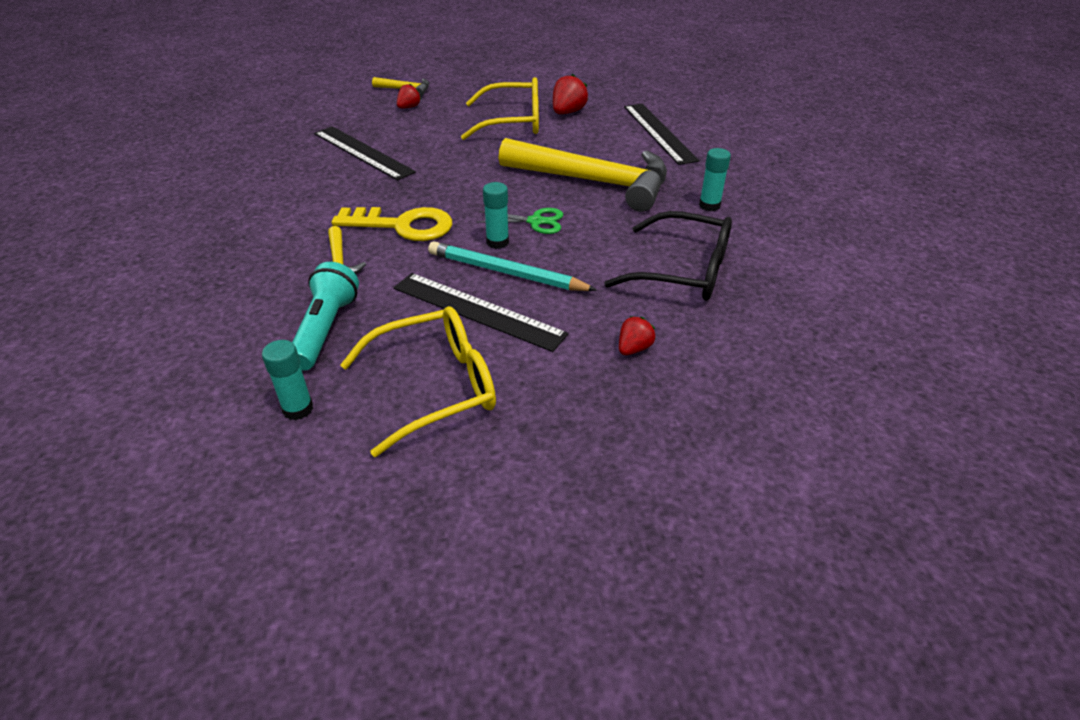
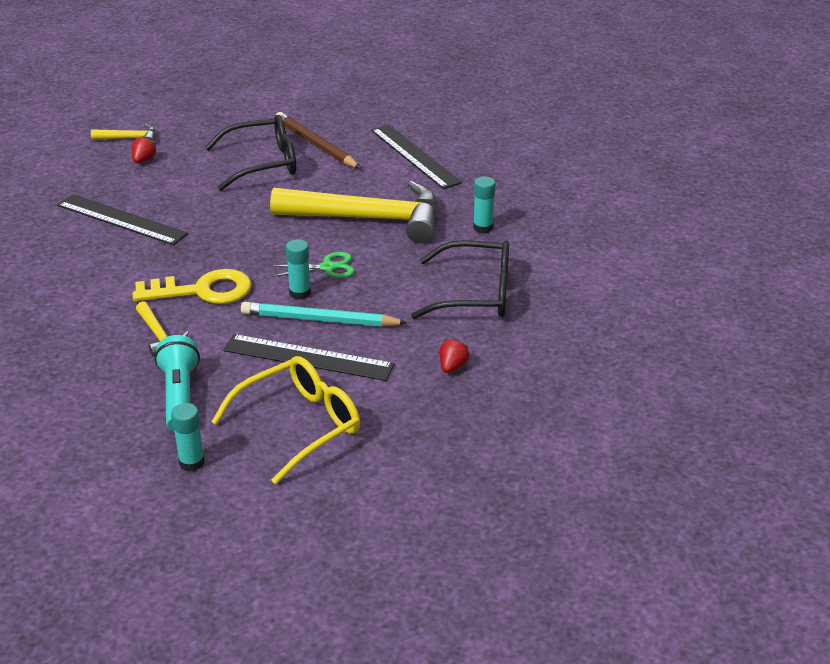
camera: 15 degrees left, 5 degrees down
(512, 122) = (263, 163): yellow glasses -> black glasses
(568, 112) = (315, 144): red strawberry -> brown pencil

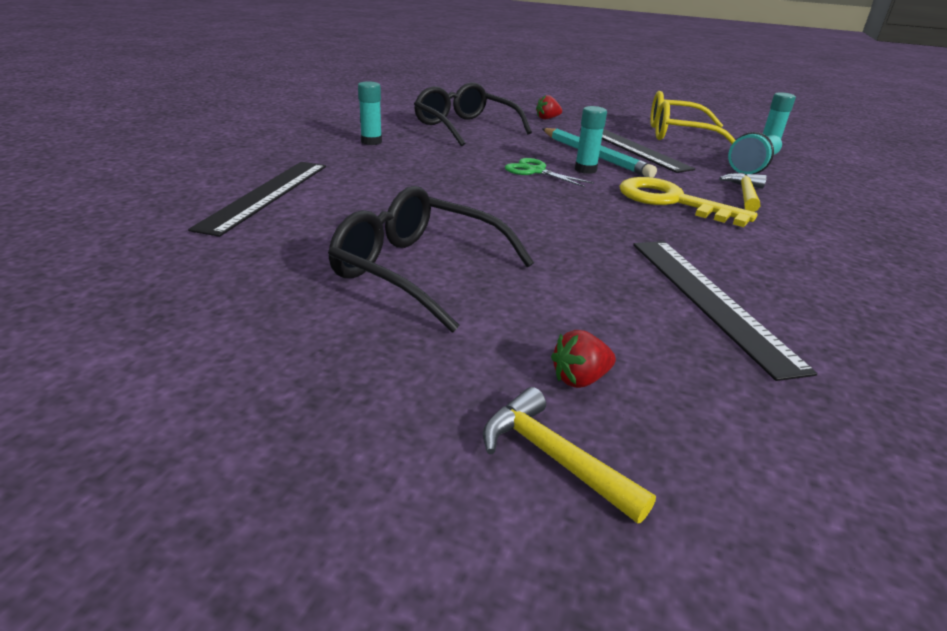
camera: 135 degrees left, 5 degrees down
(315, 144) = (311, 257): brown pencil -> none
(368, 219) = (434, 179): yellow hammer -> none

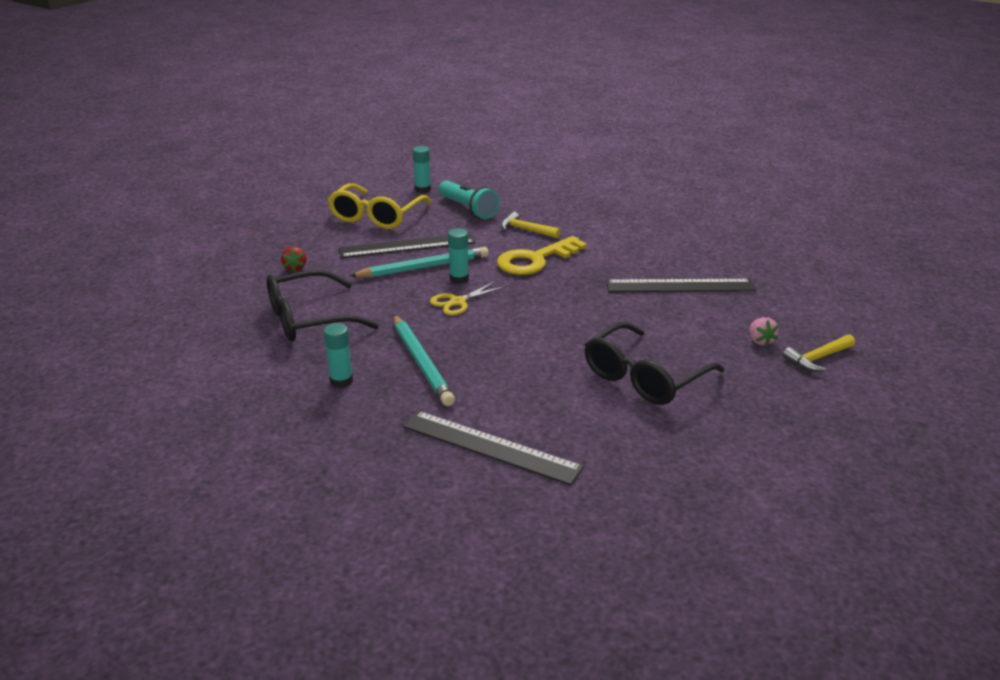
camera: 75 degrees left, 0 degrees up
(410, 164) = (421, 362): none -> turquoise pencil
(535, 171) = (457, 302): green scissors -> yellow scissors
(579, 379) = (760, 341): red strawberry -> pink strawberry

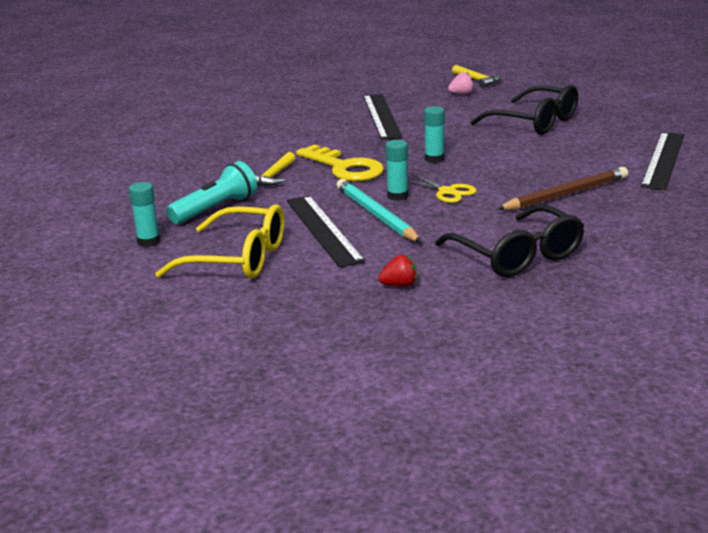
camera: 95 degrees left, 5 degrees down
(341, 381) = (619, 222): turquoise glue stick -> turquoise glue stick (434, 159)
(421, 362) = (565, 194): turquoise pencil -> brown pencil

